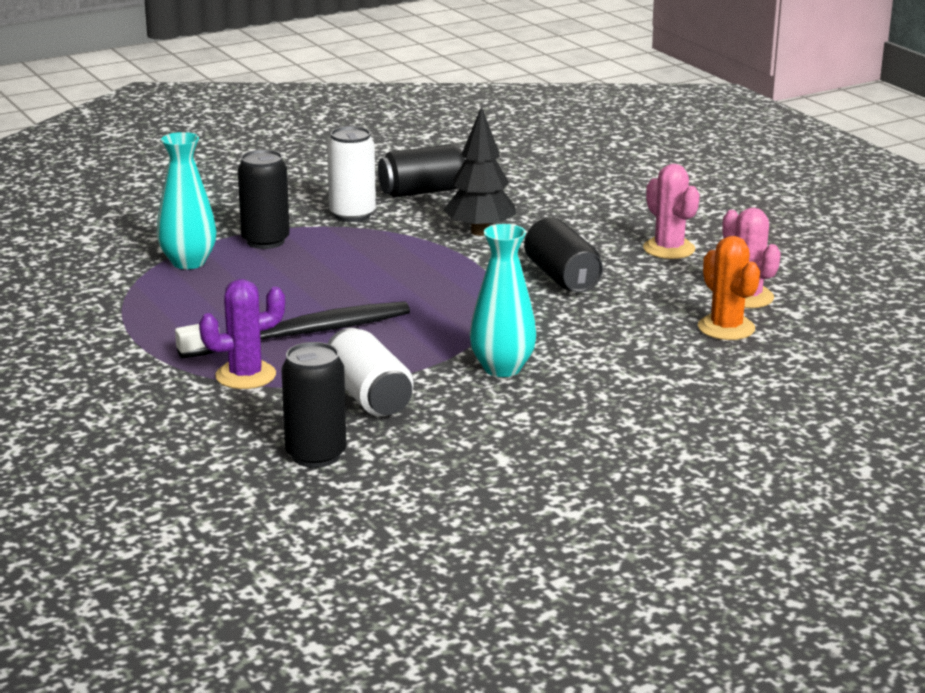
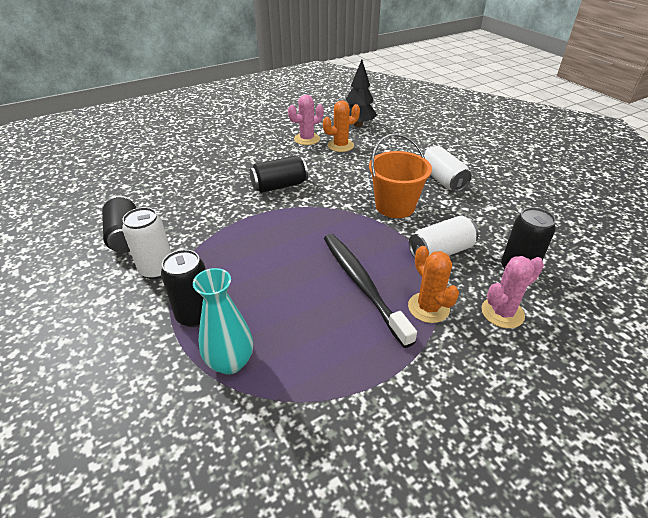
camera: 90 degrees left, 15 degrees up
(245, 375) = (428, 308): purple cactus -> orange cactus
(480, 232) = (207, 213): black tree -> black tree (358, 125)
(502, 368) = (395, 206): turquoise vase -> orange bucket
(602, 421) = (442, 180): none -> white can
(669, 249) = (247, 154): pink cactus -> pink cactus (502, 312)

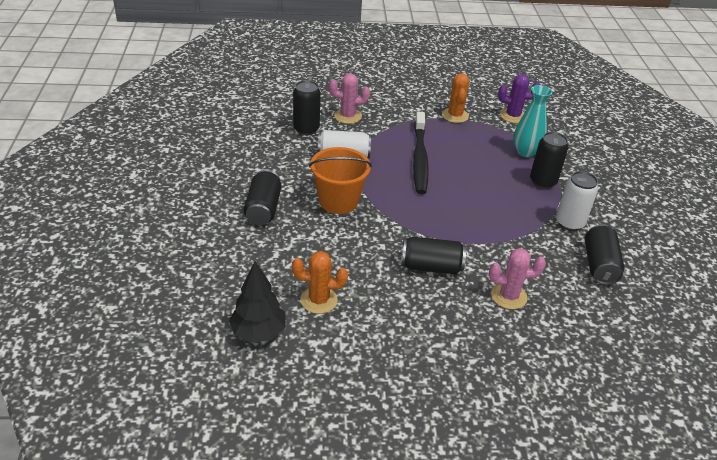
camera: 155 degrees left, 0 degrees up
(275, 451) = (513, 116): none -> purple cactus
(307, 139) = (351, 332): pink cactus -> pink cactus (508, 296)
(428, 308) = (389, 133): orange cactus -> orange cactus (455, 115)
(442, 180) = (263, 208): white can -> black can

